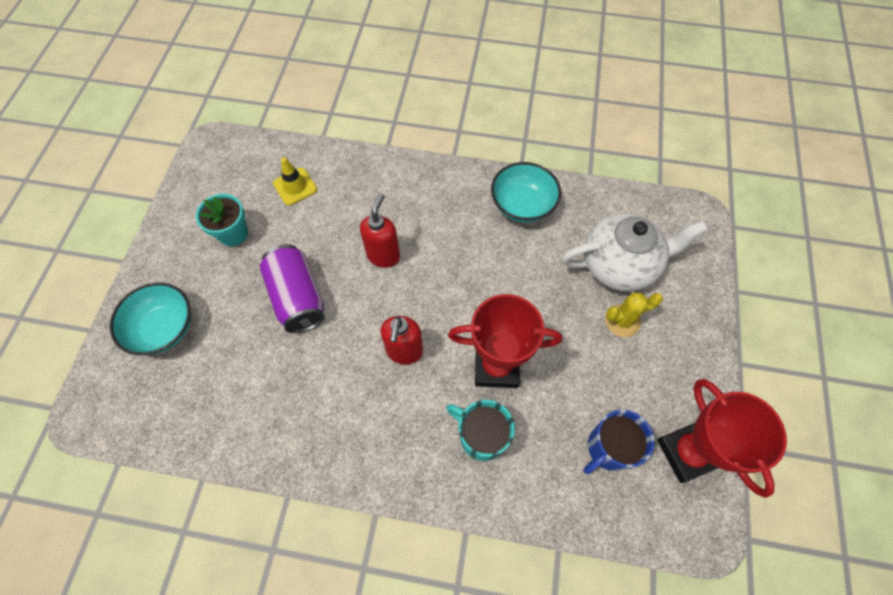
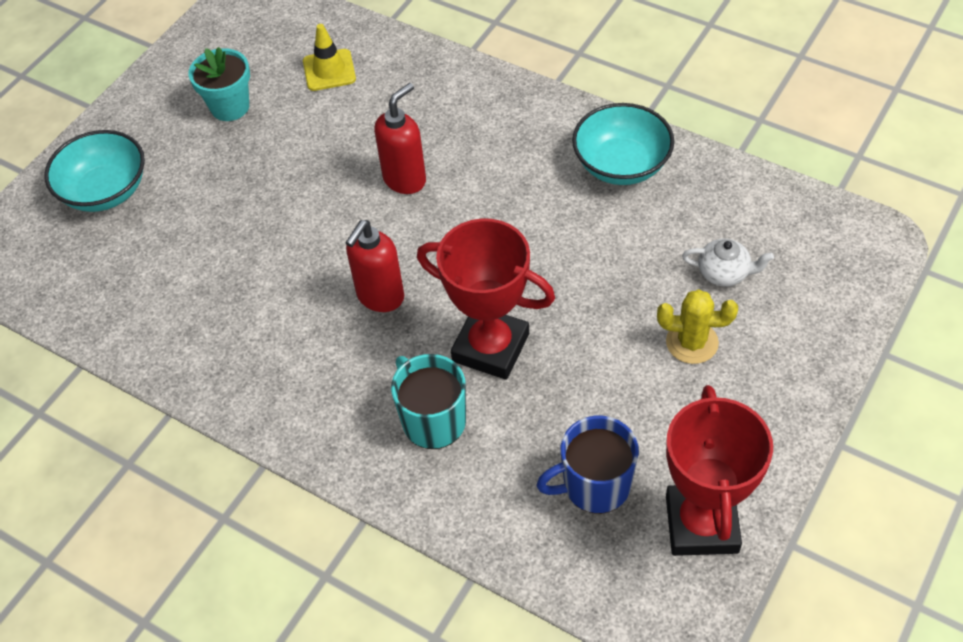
camera: 25 degrees right, 10 degrees down
(298, 297) = (276, 199): purple can -> none
(620, 264) = (724, 273): white teapot -> white teapot, size x0.44

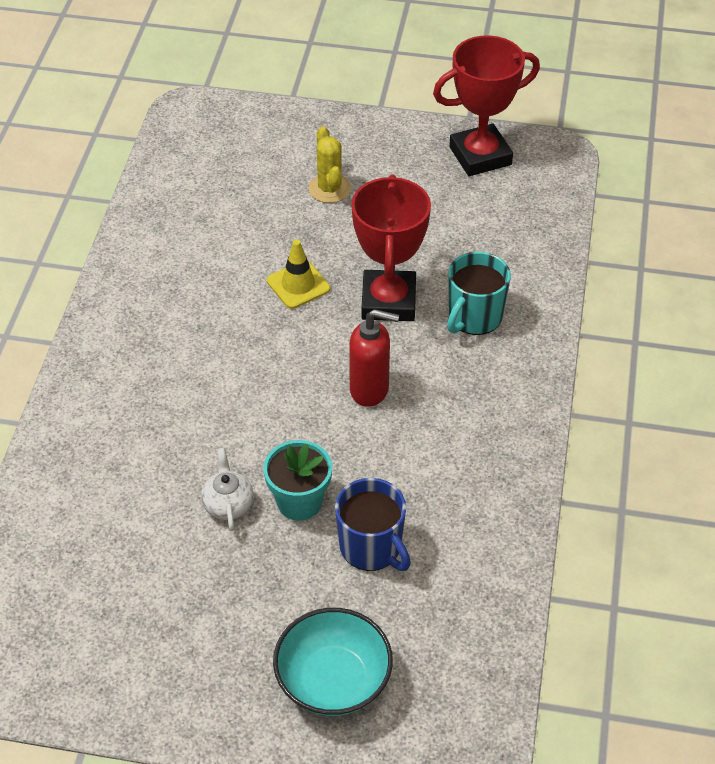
camera: 115 degrees left, 5 degrees down
(230, 107) = (168, 611): turquoise flower pot -> turquoise flower pot (299, 502)
(329, 70) = (85, 536): yellow traffic cone -> yellow traffic cone (298, 285)
(405, 179) = (224, 416): red soap dispenser -> none
(595, 485) = (480, 213): blue mug -> blue mug (371, 547)
(621, 165) = (154, 268): turquoise bowl -> none
(724, 273) = (253, 184): white teapot -> white teapot (228, 504)

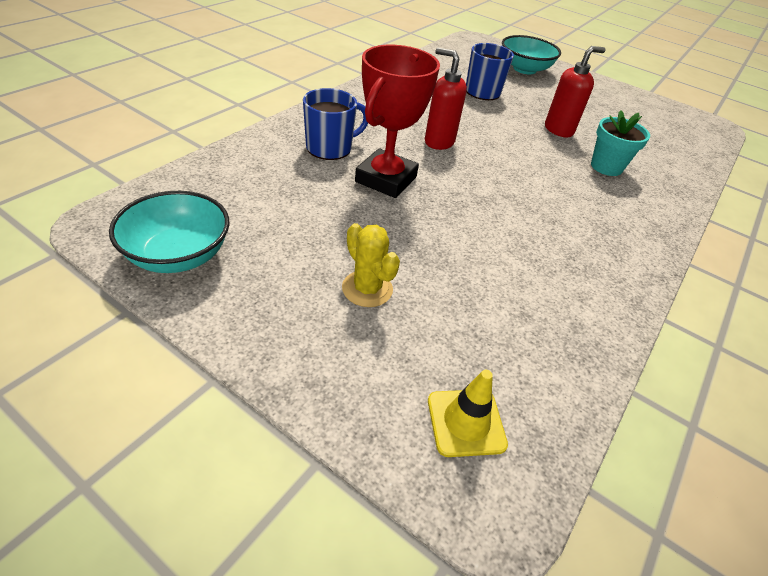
camera: 160 degrees left, 5 degrees down
(228, 504) = (559, 130): white teapot -> red soap dispenser
(298, 285) = (453, 217): yellow traffic cone -> yellow traffic cone (466, 422)
(299, 502) = (514, 117): turquoise flower pot -> turquoise flower pot (606, 167)
(329, 189) = (367, 289): yellow cactus -> yellow cactus turned 45 degrees counterclockwise
(474, 317) = (330, 148): turquoise mug -> blue mug
(480, 156) = (178, 255): red trophy -> turquoise bowl

